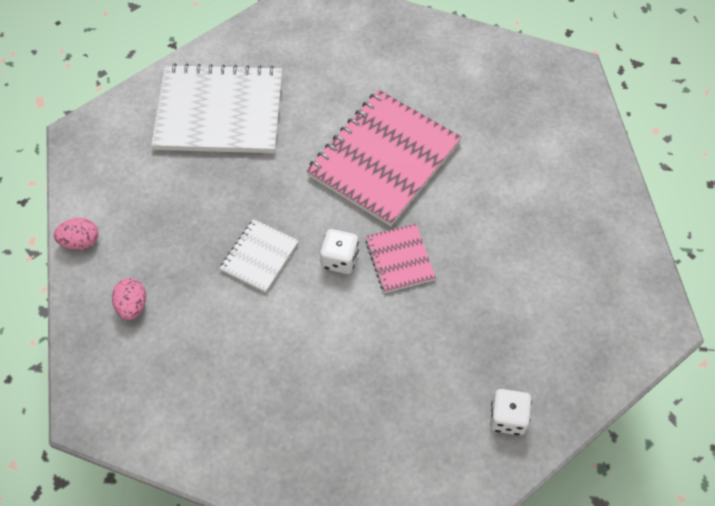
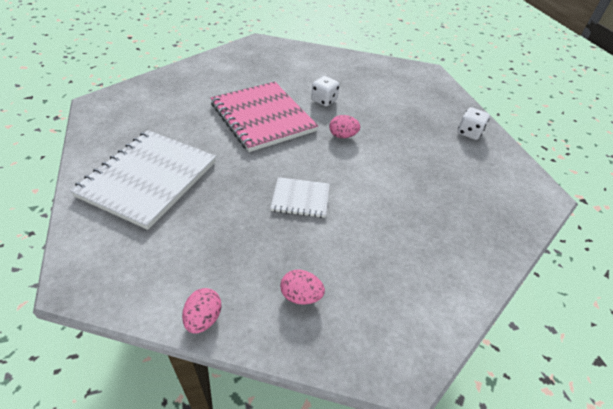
camera: 70 degrees left, 15 degrees down
(259, 256) = (300, 199): white notebook -> white notebook turned 45 degrees counterclockwise
(339, 259) = (327, 160): white dice -> white dice (324, 100)
(399, 259) = (342, 136): pink notebook -> pink egg

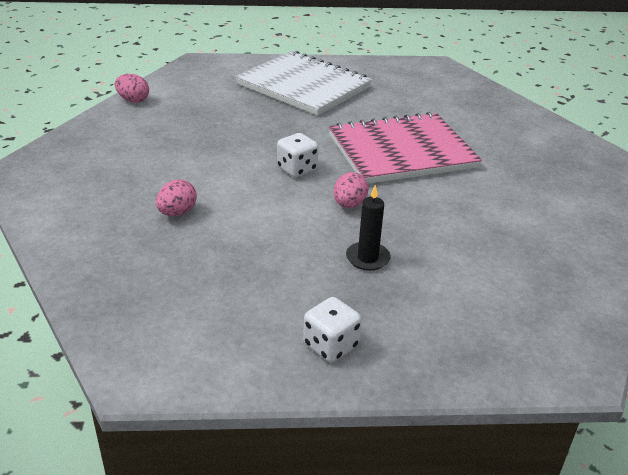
camera: 105 degrees right, 10 degrees down
(300, 199) = (240, 156): white notebook -> none
(301, 296) = (121, 139): pink egg -> pink egg (177, 213)
(324, 100) = (444, 205): white dice -> white dice (297, 169)
(393, 125) = (367, 258): none -> black candle

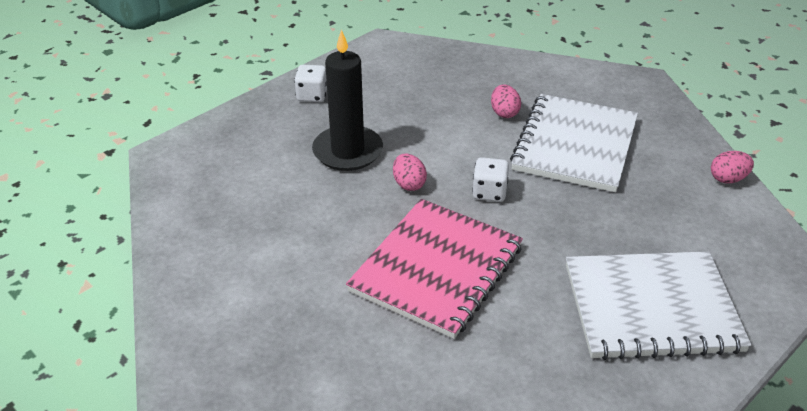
camera: 140 degrees right, 5 degrees up
(177, 162) = (575, 145): none -> white notebook
(367, 258) = (348, 151): black candle -> black candle, size x1.92

